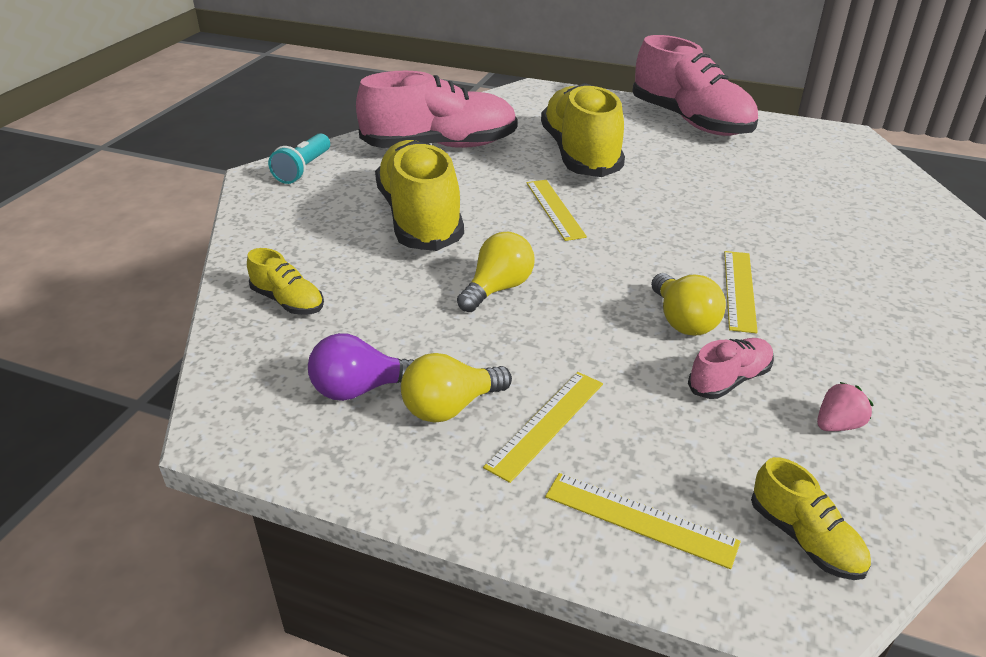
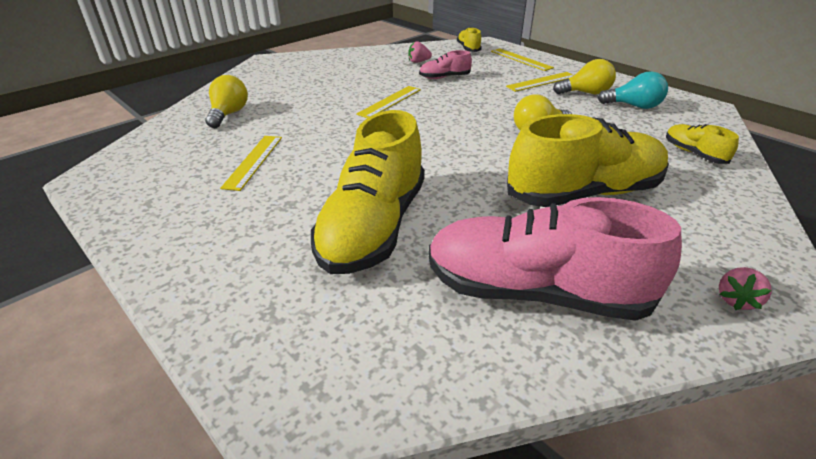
camera: 155 degrees left, 0 degrees up
(303, 169) = (736, 300): turquoise flashlight -> pink strawberry
(360, 389) = (634, 106): purple light bulb -> turquoise light bulb
(420, 218) = (584, 193): yellow shoe -> yellow shoe turned 120 degrees counterclockwise
(554, 209) = (456, 173): yellow ruler -> yellow ruler (253, 161)
(683, 321) = (439, 97): yellow light bulb -> yellow light bulb (229, 114)
(690, 121) = (188, 242): pink shoe -> none

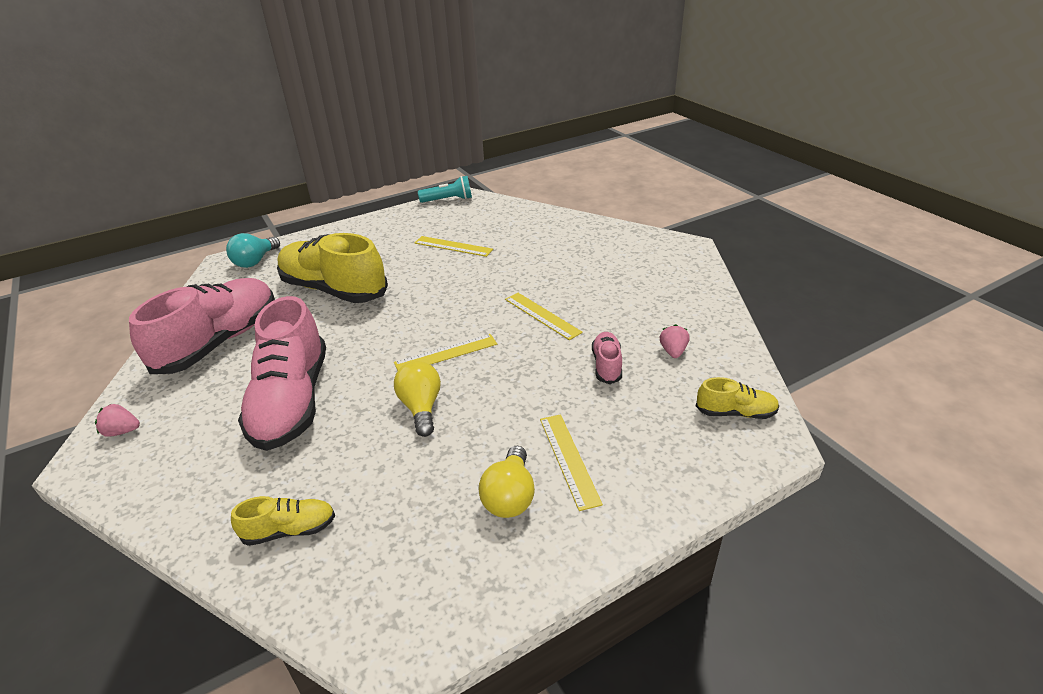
camera: 105 degrees right, 0 degrees up
(95, 189) = (448, 200): none -> turquoise flashlight
(229, 114) = (544, 233): yellow light bulb -> none
(521, 59) = (676, 465): yellow ruler -> yellow ruler (446, 353)
(584, 193) = (292, 401): yellow shoe -> pink shoe
(634, 106) = (442, 536): turquoise light bulb -> turquoise light bulb (255, 261)
(736, 300) = (122, 431): pink strawberry -> pink strawberry turned 45 degrees counterclockwise

